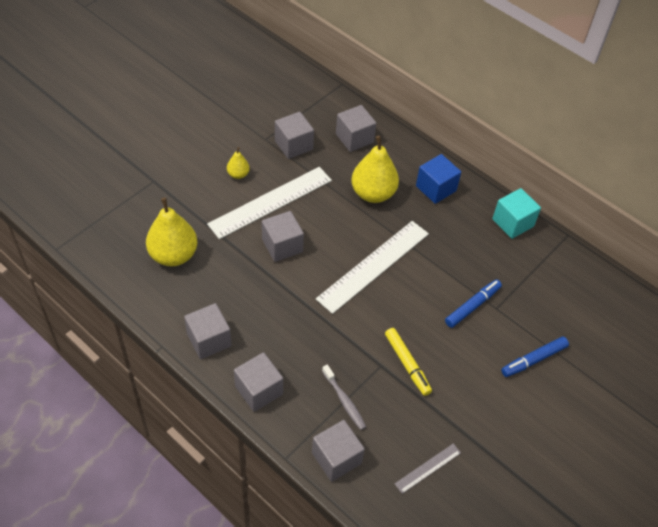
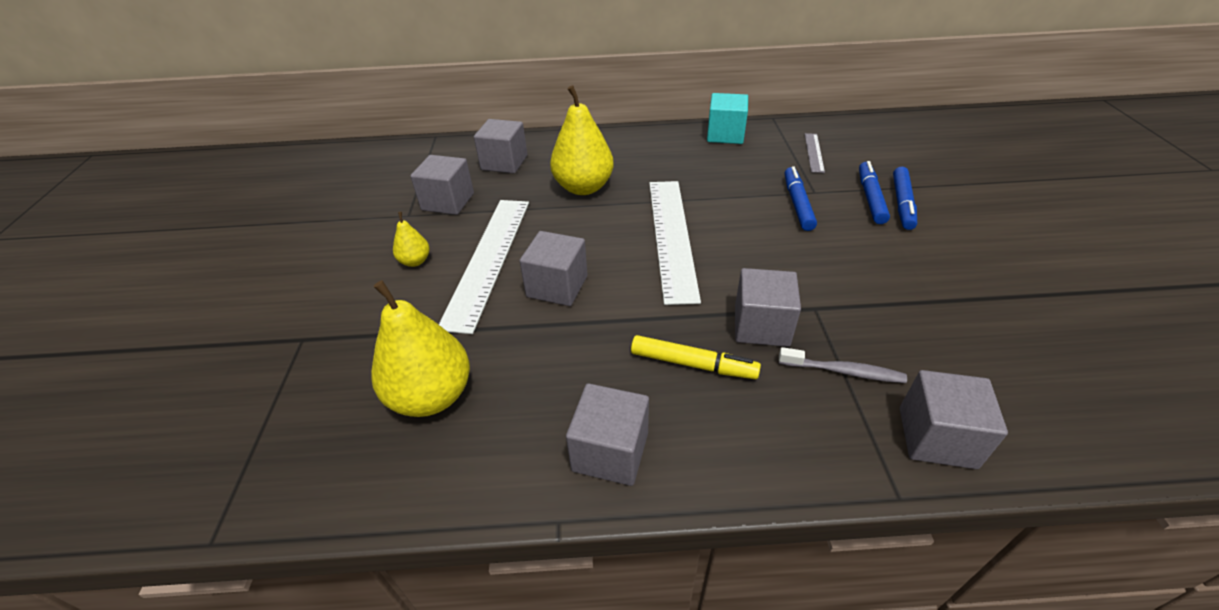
camera: 40 degrees left, 10 degrees down
(259, 390) = (751, 450): grey cube -> grey cube (761, 326)
(407, 364) = (832, 287): yellow marker -> yellow marker (692, 364)
(428, 468) = (1007, 357): grey ruler -> grey ruler (814, 152)
(436, 188) = (631, 151): blue cube -> none
(521, 340) = (870, 198): none -> blue marker

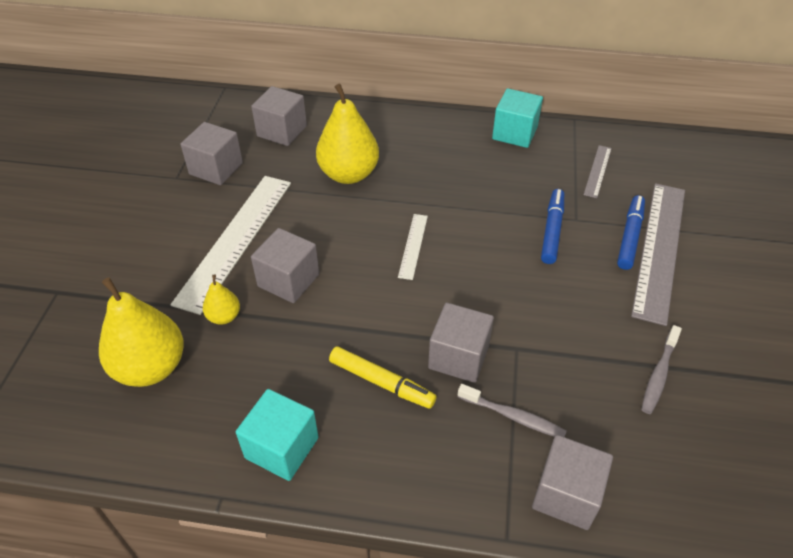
camera: 10 degrees right, 5 degrees up
(415, 261) = (170, 230): yellow pear -> yellow pear (224, 317)
(610, 451) = (282, 448): grey cube -> turquoise cube
(671, 236) = (413, 246): white ruler -> white ruler, size x0.46
(902, 203) = (659, 249): blue marker -> grey ruler
(962, 307) = (659, 375): none -> grey toothbrush

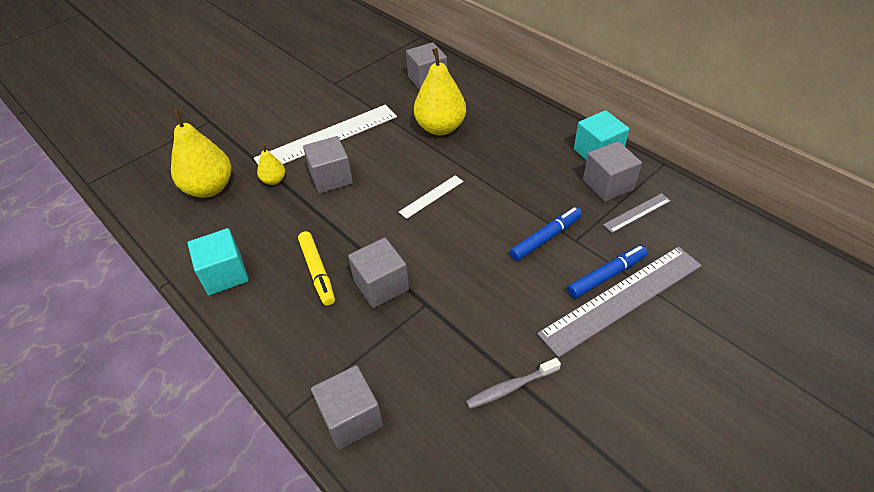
camera: 40 degrees right, 0 degrees up
(216, 169) = (362, 87): grey cube -> grey cube (608, 185)
(513, 416) = (373, 346): grey toothbrush -> none

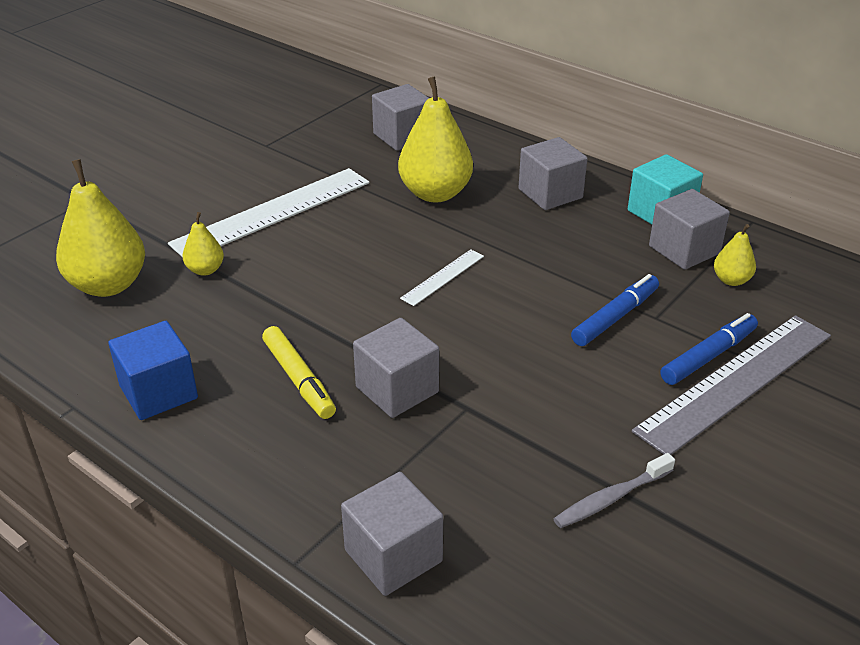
camera: 10 degrees left, 10 degrees down
(224, 274) = (158, 392): turquoise cube -> blue cube
(331, 178) = (291, 262): grey cube -> grey cube (550, 194)
(637, 213) = (731, 280): grey ruler -> yellow pear

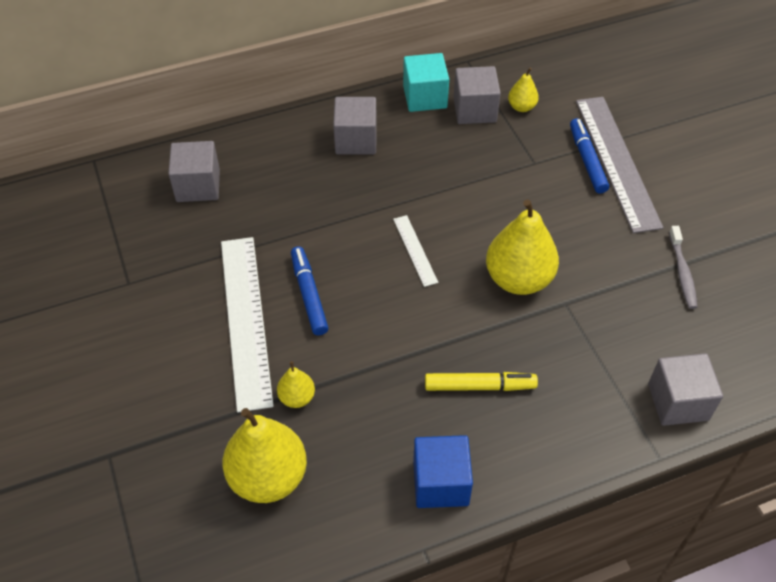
camera: 60 degrees left, 15 degrees up
(397, 389) = (525, 333): grey cube -> none
(435, 193) = (302, 204): yellow pear -> yellow pear (518, 279)
(615, 317) = (522, 182): blue marker -> blue marker (309, 295)

